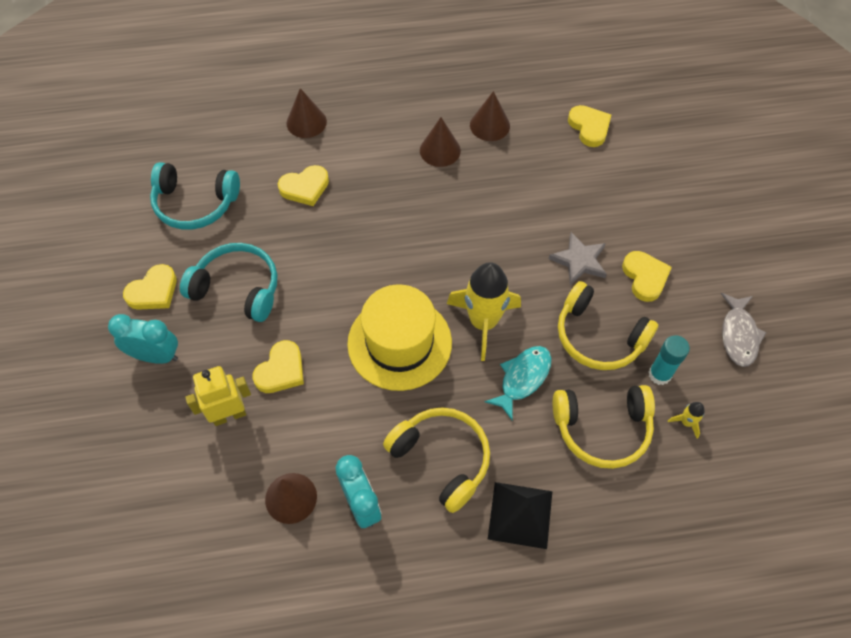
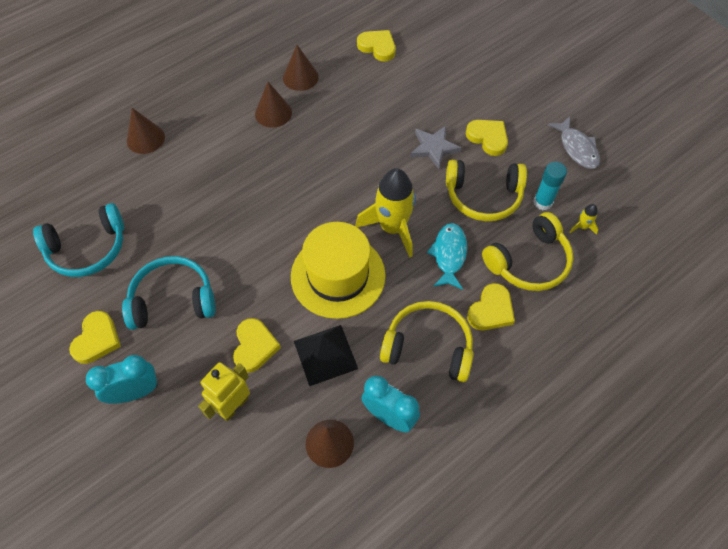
camera: 30 degrees left, 0 degrees up
(305, 187) = (179, 191): yellow heart -> yellow heart (491, 310)
(520, 514) = (512, 356): black pyramid -> black pyramid (325, 354)

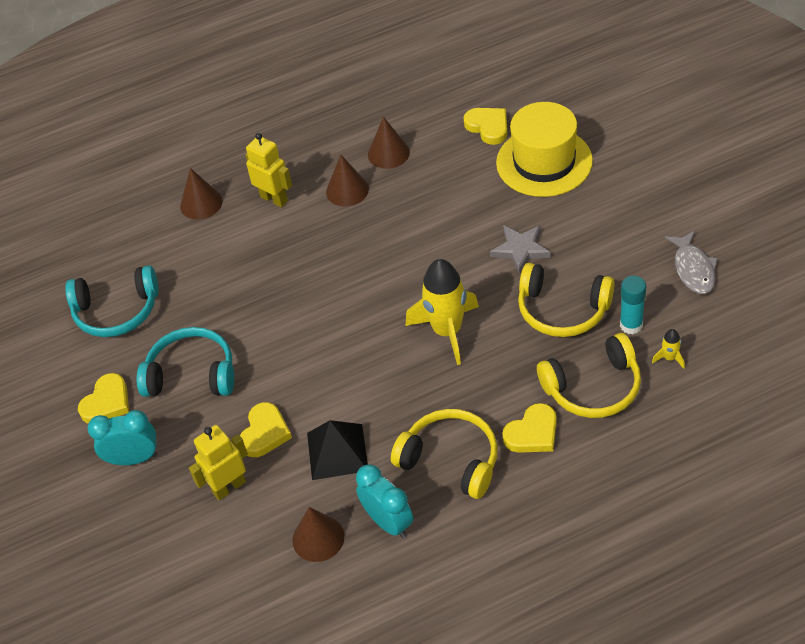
camera: 20 degrees right, 10 degrees down
(211, 127) = (274, 199): none -> yellow robot
(338, 276) = (372, 373): yellow hat -> yellow hat (544, 162)
(449, 255) = (503, 368): turquoise fish -> none
(488, 138) = (588, 245): yellow heart -> none

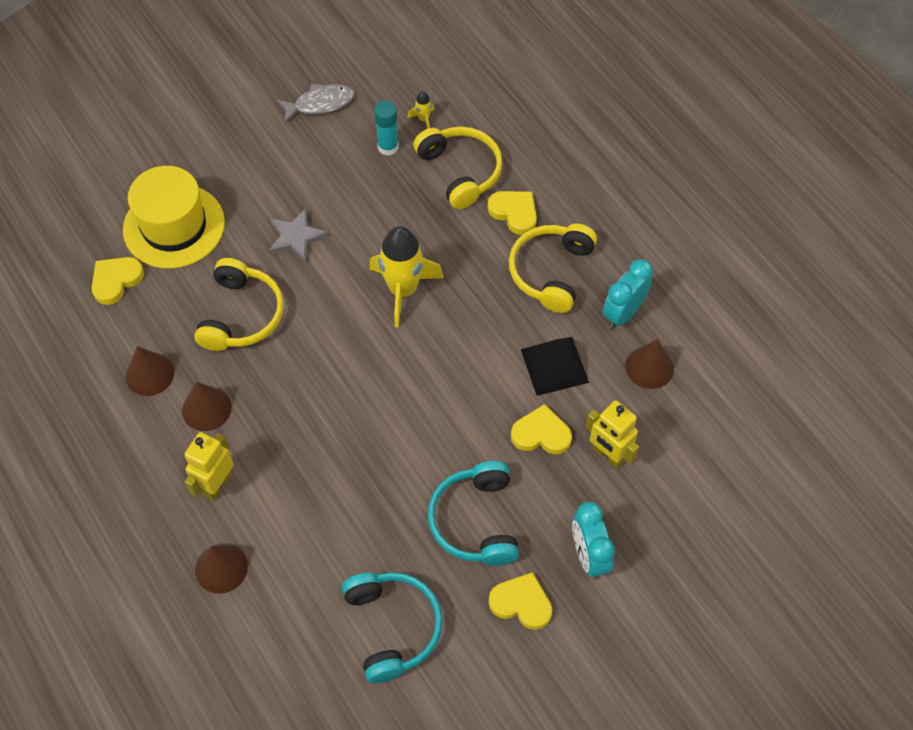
camera: 105 degrees left, 10 degrees up
(562, 310) = (373, 199): yellow headphones -> yellow headphones (242, 315)

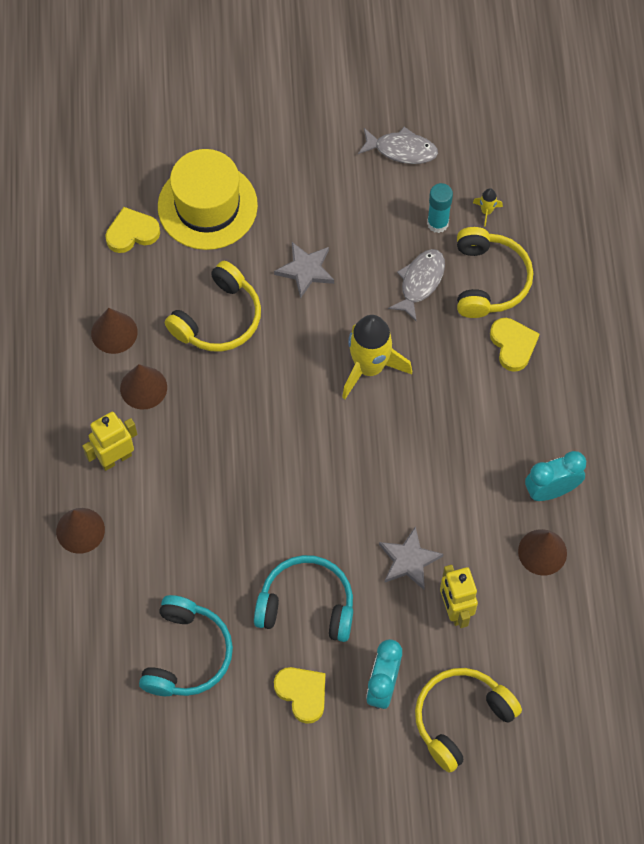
camera: 30 degrees right, 5 degrees up
(403, 200) = (420, 282): none -> grey fish
(475, 521) = (306, 604): turquoise headphones -> turquoise headphones turned 75 degrees clockwise
(541, 434) = (409, 560): yellow heart -> grey star
(550, 272) = (510, 418): yellow headphones -> yellow headphones (460, 718)
(554, 366) = (459, 506): black pyramid -> none

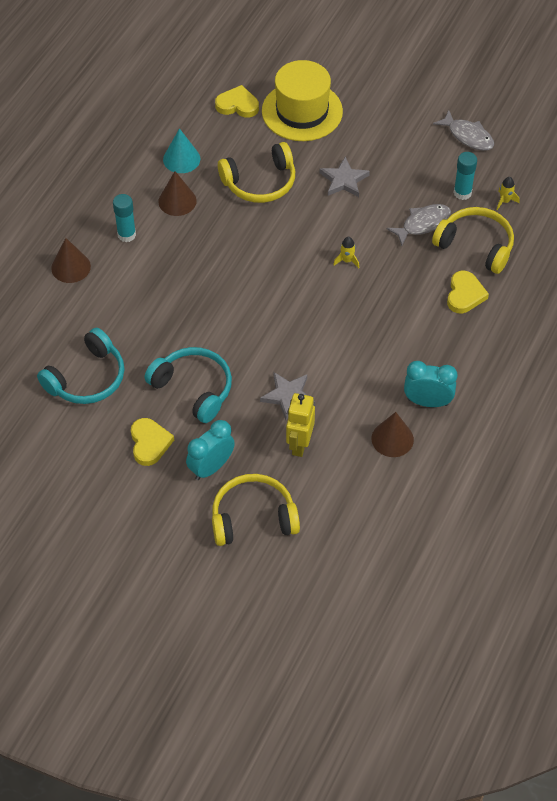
camera: 30 degrees right, 10 degrees down
(114, 332) = (181, 159): brown cone -> turquoise cone
(115, 458) = (126, 235): yellow robot -> turquoise glue stick
(369, 367) = (347, 260): yellow rocket -> yellow rocket, size x0.41
(489, 280) = (476, 245): yellow headphones -> yellow headphones turned 90 degrees counterclockwise

